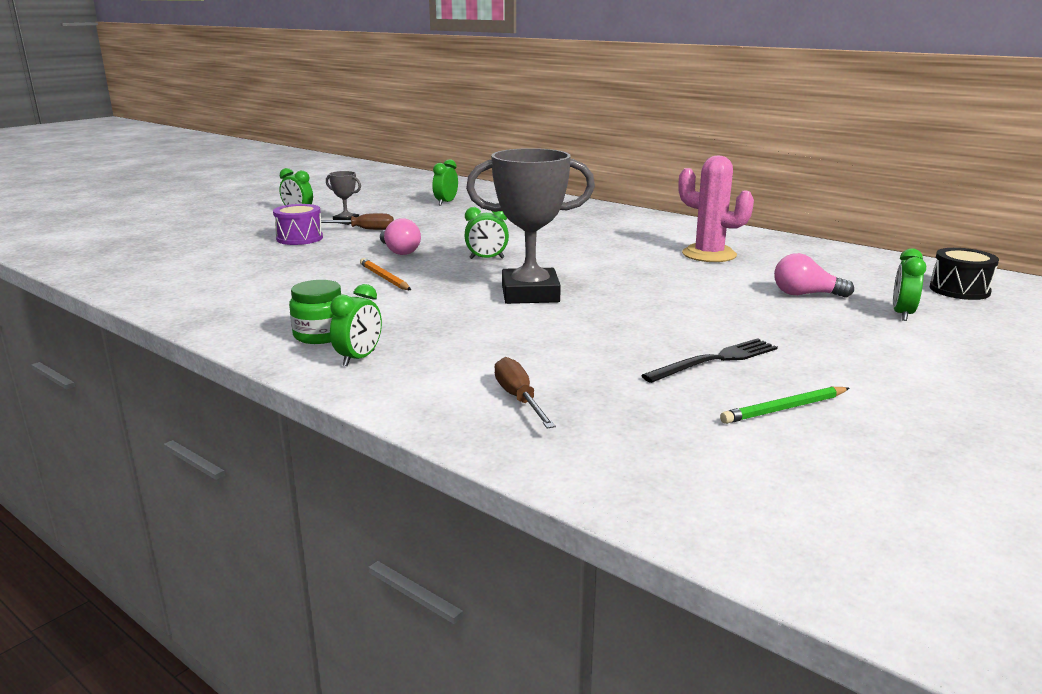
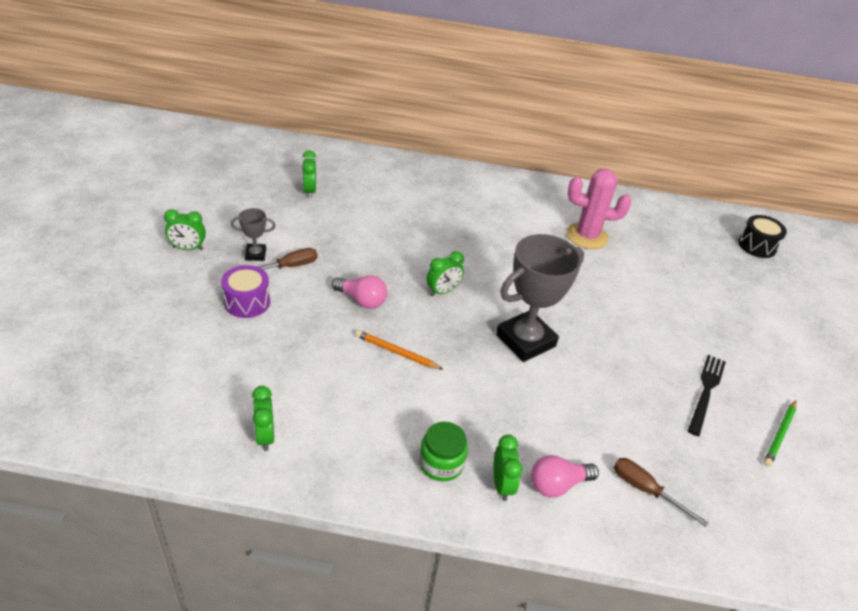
camera: 35 degrees left, 20 degrees up
(805, 294) = (686, 280): pink light bulb -> pink light bulb (557, 485)
(902, 314) = (752, 290): green clock -> green clock (265, 436)

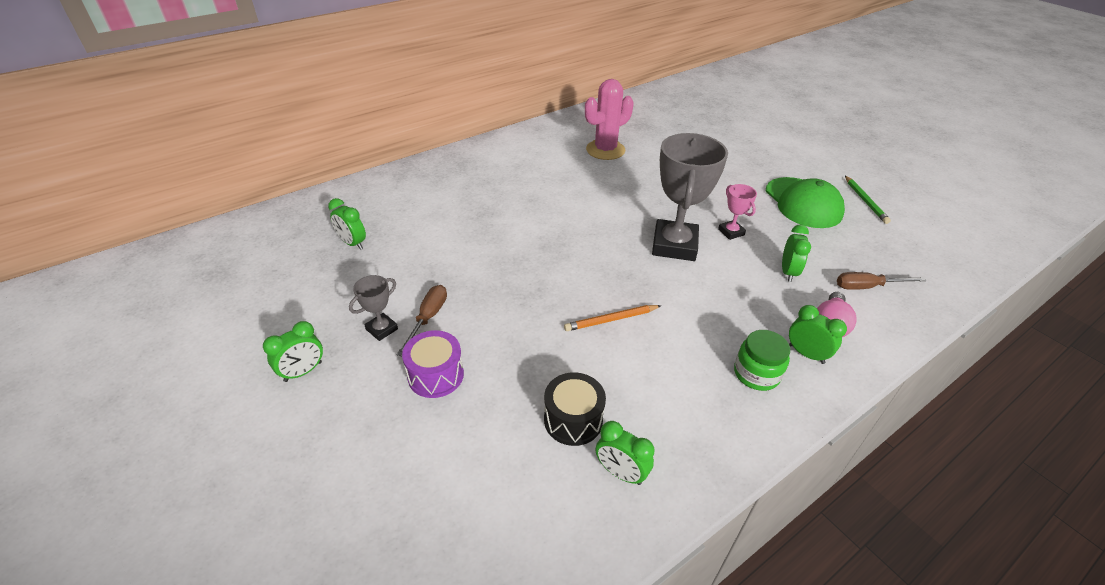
camera: 40 degrees left, 0 degrees up
(362, 300) = (528, 300): pink light bulb -> none
(443, 291) = (574, 250): green clock -> green clock (788, 272)
(591, 365) = (731, 232): none -> pink trophy
(706, 391) = (803, 203): black fork -> green cap
(757, 246) = (699, 99): black drum -> black drum (573, 420)

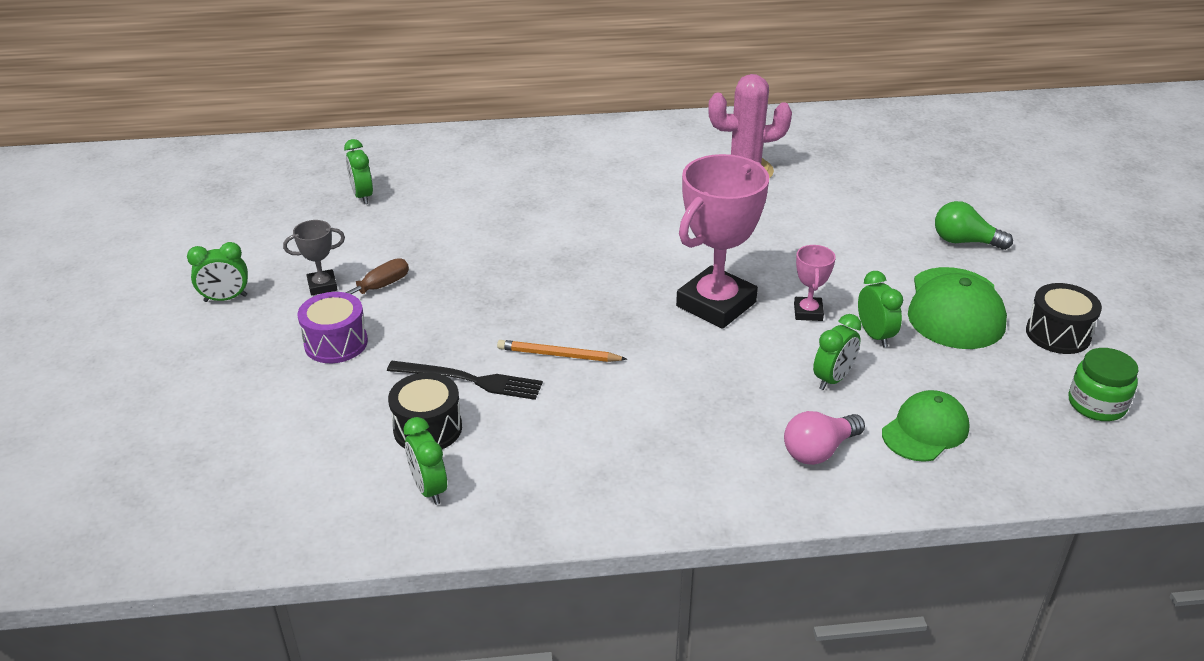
camera: 30 degrees right, 5 degrees down
(568, 365) = (470, 380): none -> black fork
(674, 245) = (716, 304): grey trophy -> pink trophy
(756, 374) = (667, 463): green jar -> green jar (1096, 404)
(766, 160) = (964, 241): none -> green light bulb
(806, 354) = (751, 467): green clock -> green clock (875, 335)
(865, 201) = (1058, 334): green pencil -> black drum
(867, 287) = (925, 430): brown screwdriver -> green cap

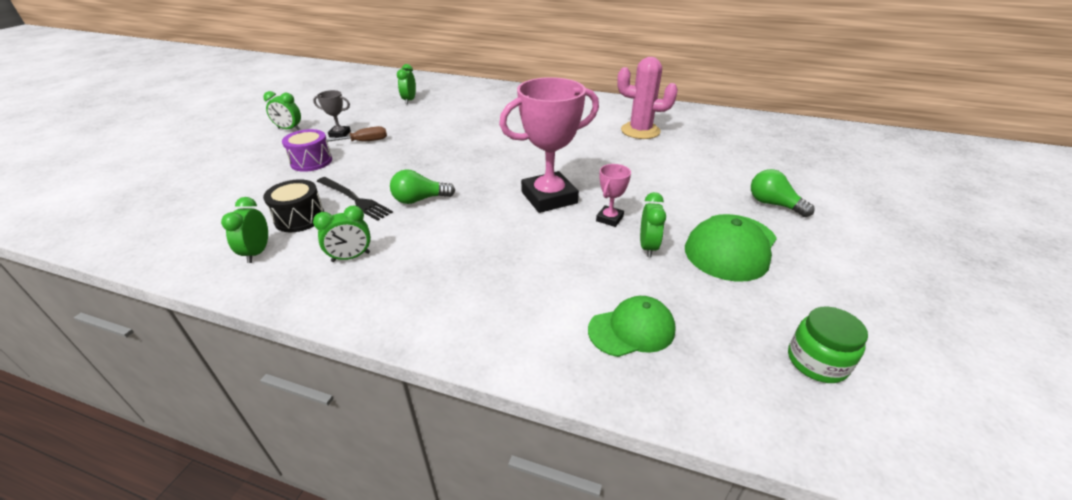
camera: 25 degrees right, 0 degrees up
(558, 355) = (419, 200): orange pencil -> green light bulb
(819, 451) = (530, 315): pink light bulb -> none
(833, 379) = (588, 267): green clock -> green clock (351, 257)
(1058, 334) = (814, 290): black drum -> none

